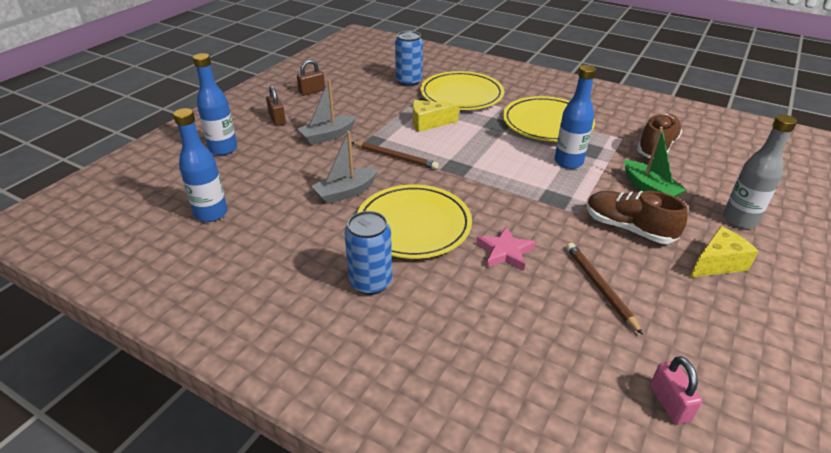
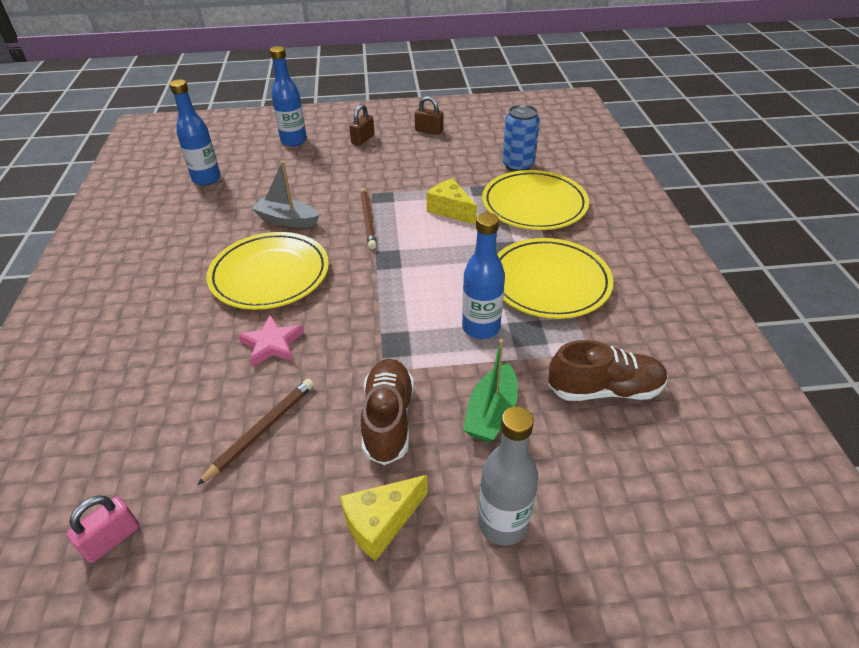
camera: 55 degrees right, 5 degrees up
(327, 136) = (364, 172): grey boat -> none
(371, 282) = (175, 287): blue can -> none
(717, 263) = (381, 523): yellow cheese -> yellow cheese turned 120 degrees clockwise

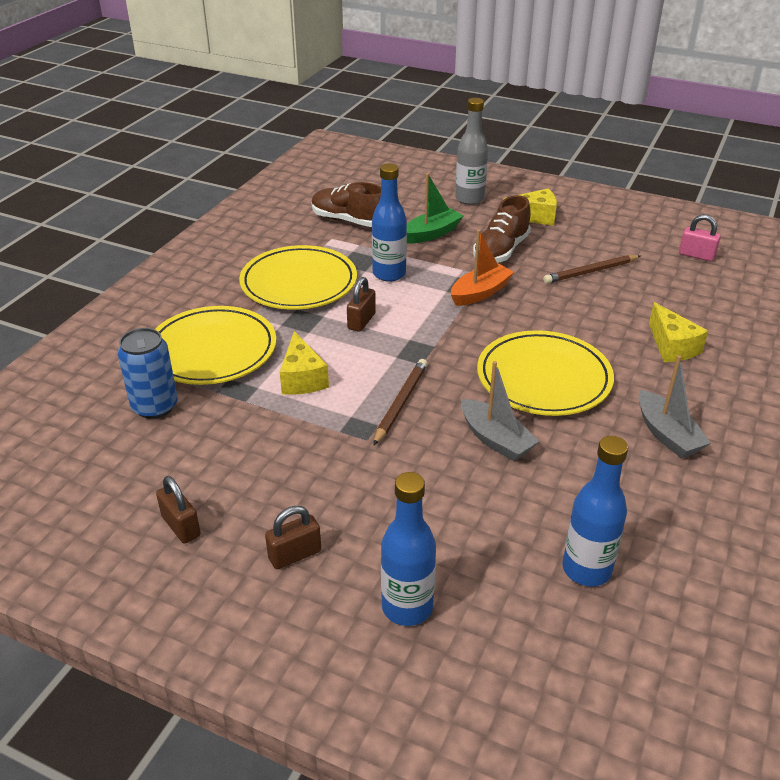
camera: 150 degrees left, 5 degrees down
(112, 539) = (696, 255): pink padlock -> pink padlock turned 45 degrees clockwise
(154, 352) = (672, 346): none -> yellow cheese
(159, 266) = (667, 434): none -> grey boat
(272, 344) = (564, 318): pink star -> none
(373, 342) = (480, 293): none -> orange boat
(455, 267) = (361, 321): none -> brown padlock

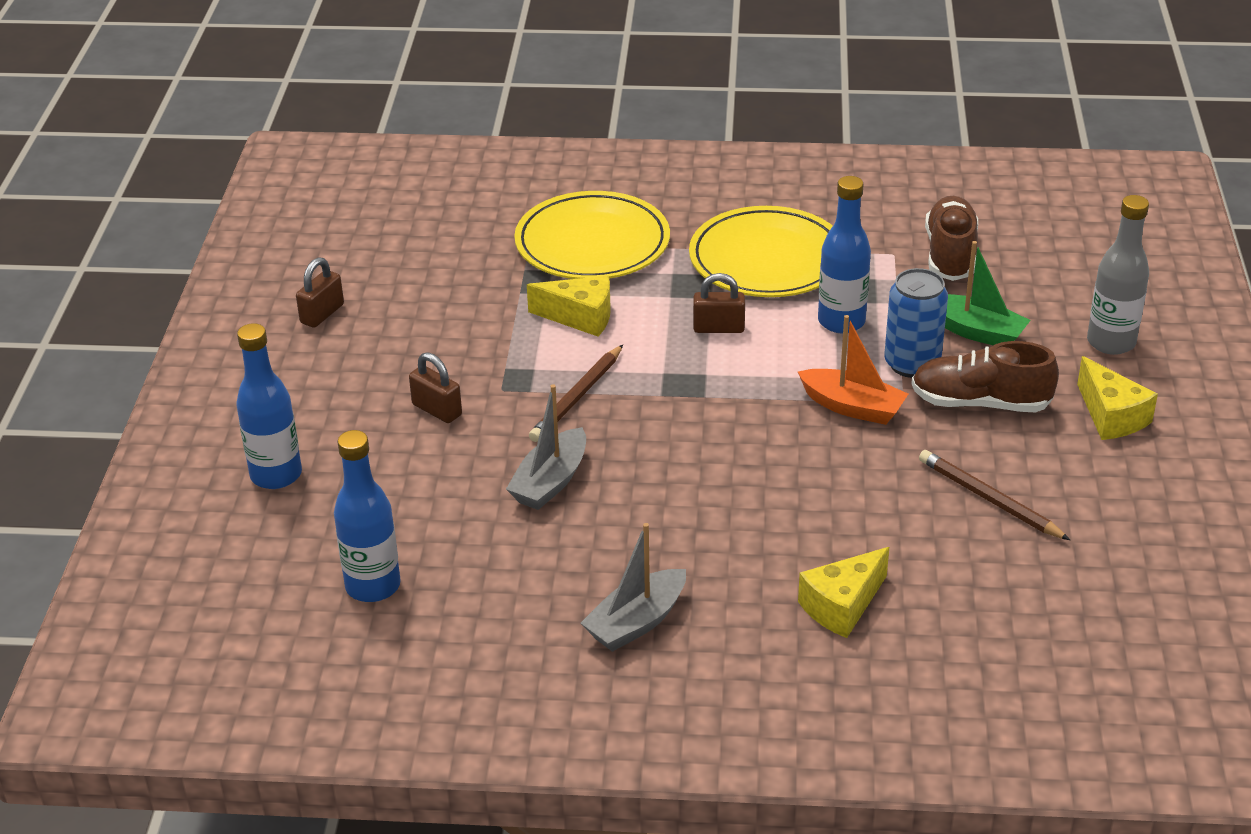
camera: 70 degrees right, 0 degrees up
(155, 406) = (479, 241): blue can -> blue can (912, 364)
(295, 555) = (314, 390): brown padlock -> brown padlock (437, 410)
(302, 378) = (580, 317): yellow cheese -> yellow cheese turned 135 degrees counterclockwise
(401, 403) = (577, 397): brown pencil -> brown pencil turned 120 degrees clockwise
(543, 378) = (692, 498): yellow plate -> none
(696, 255) = (1133, 606): pink padlock -> none

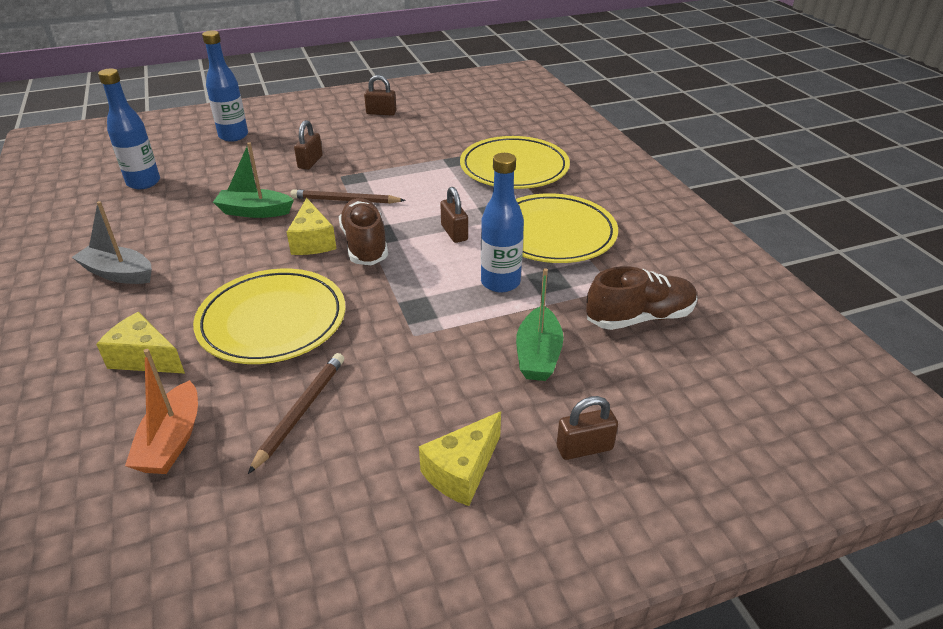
camera: 65 degrees right, 0 degrees up
(550, 482) = (254, 211): grey boat -> green boat
(580, 317) = (430, 182): yellow cheese -> yellow cheese (312, 241)
(822, 498) = (272, 321): none -> yellow plate
(852, 407) = (393, 311): orange boat -> orange boat (172, 441)
(912, 364) = (468, 329): blue can -> none
(980, 403) = (435, 378): brown shoe -> brown shoe (365, 245)
(1111, 342) = (584, 448): grey bottle -> brown padlock

